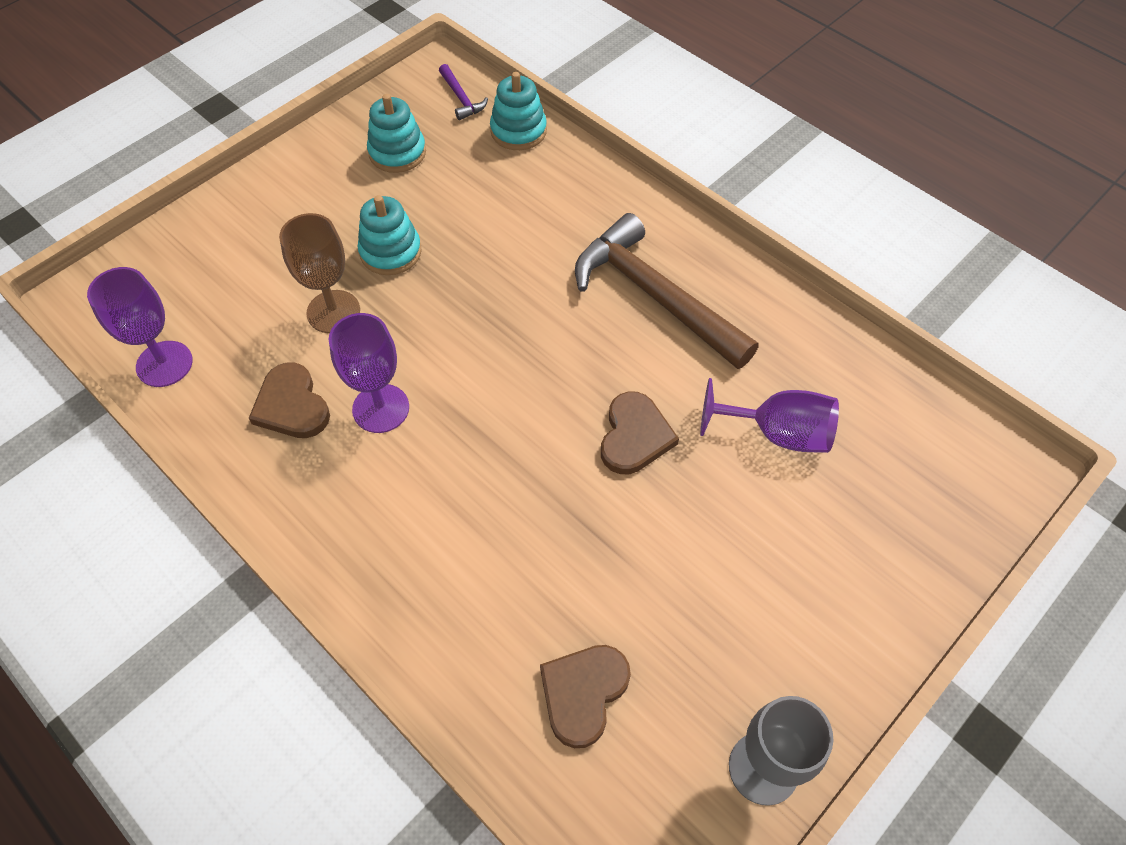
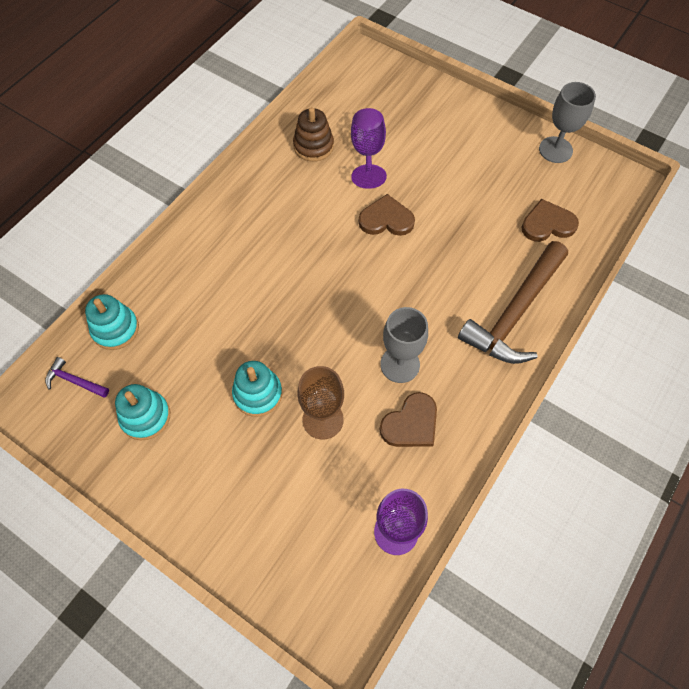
camera: 100 degrees left, 5 degrees up
(381, 408) = (400, 364): purple goblet -> grey goblet
(461, 98) = (75, 381): purple hammer -> purple hammer turned 120 degrees counterclockwise
(583, 693) = (547, 224): brown heart -> brown heart turned 150 degrees clockwise
(655, 296) = (275, 220): brown hammer -> brown hammer (515, 313)
(797, 360) = (313, 146): none -> brown stacking toy

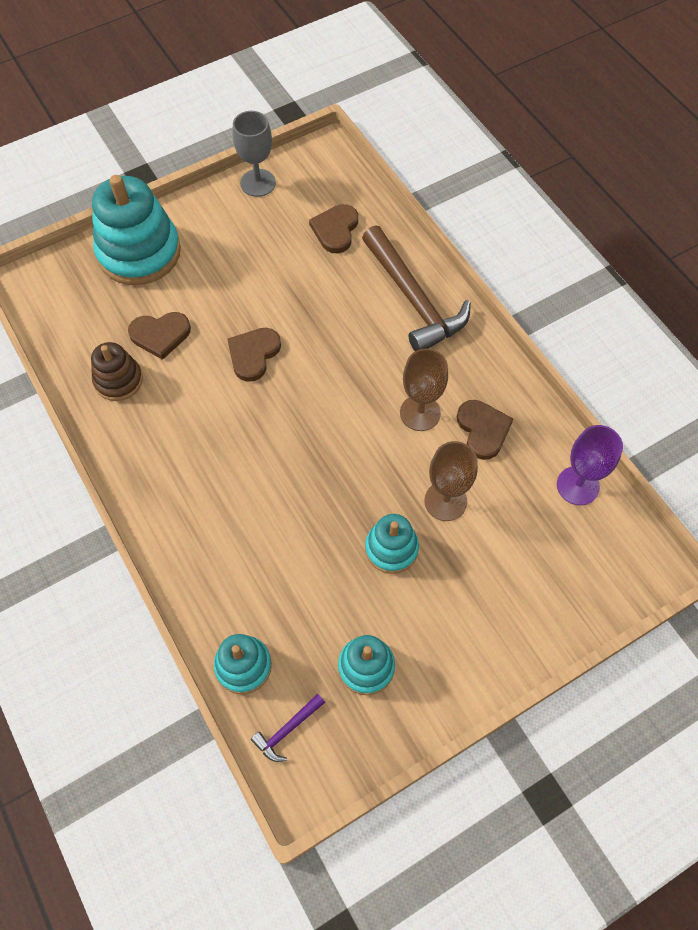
camera: 65 degrees left, 0 degrees up
(367, 153) = (160, 335): purple goblet -> brown heart
(400, 364) = (420, 413): grey goblet -> brown goblet
(433, 106) = (139, 252): none -> turquoise stacking toy

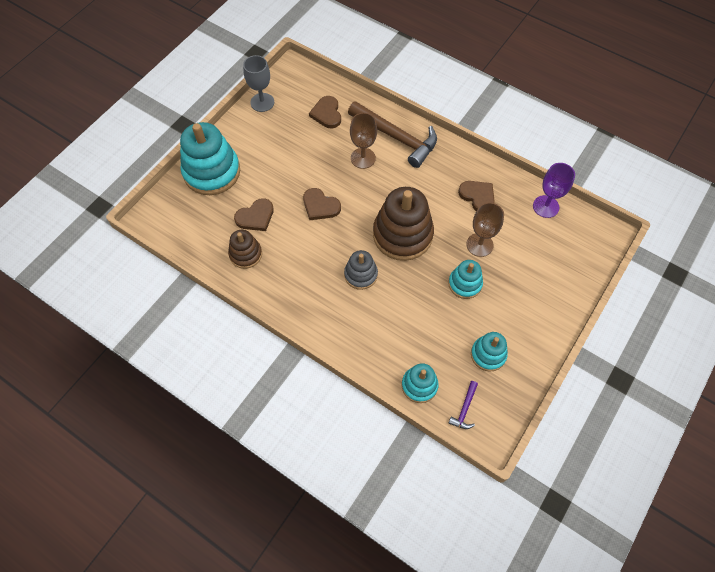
camera: 25 degrees left, 0 degrees up
(253, 354) = (320, 206): brown heart -> brown heart turned 60 degrees counterclockwise
(253, 473) = (361, 275): none -> grey stacking toy
(343, 440) = (402, 235): none -> brown stacking toy
(420, 413) = (437, 201): brown goblet -> brown goblet (363, 158)

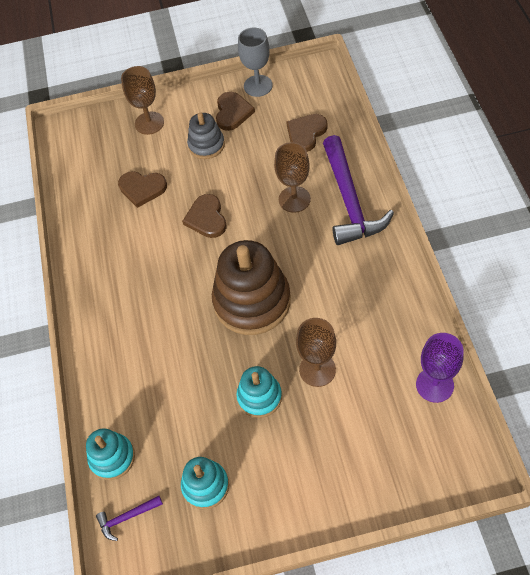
camera: 50 degrees right, 5 degrees down
(212, 172) = (149, 123): turquoise stacking toy -> brown goblet
(245, 254) = (99, 216): brown stacking toy -> none
(361, 275) = (173, 310): grey stacking toy -> grey stacking toy (206, 145)
(396, 137) = (349, 201): brown hammer -> purple hammer
(478, 196) = (369, 319): brown heart -> brown heart (232, 112)

